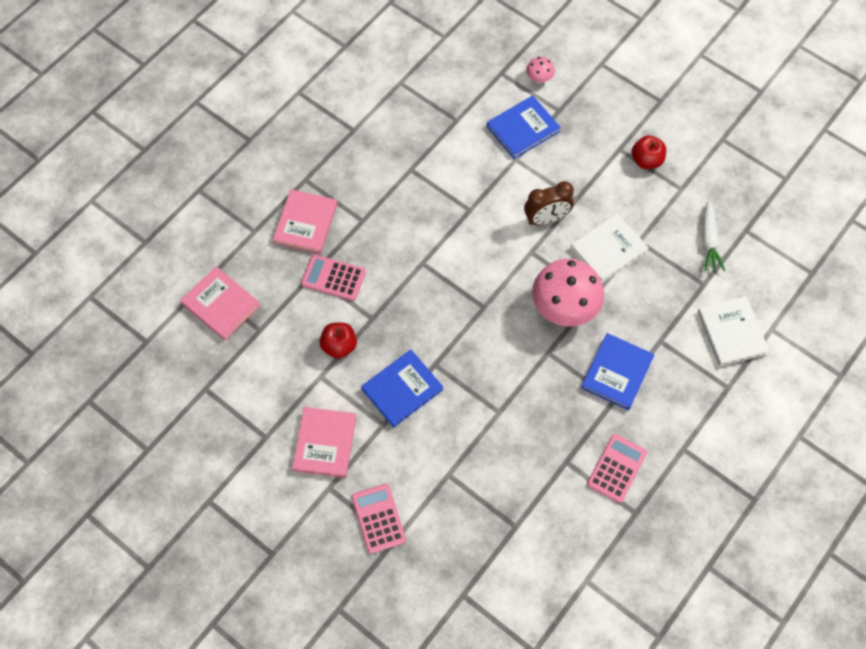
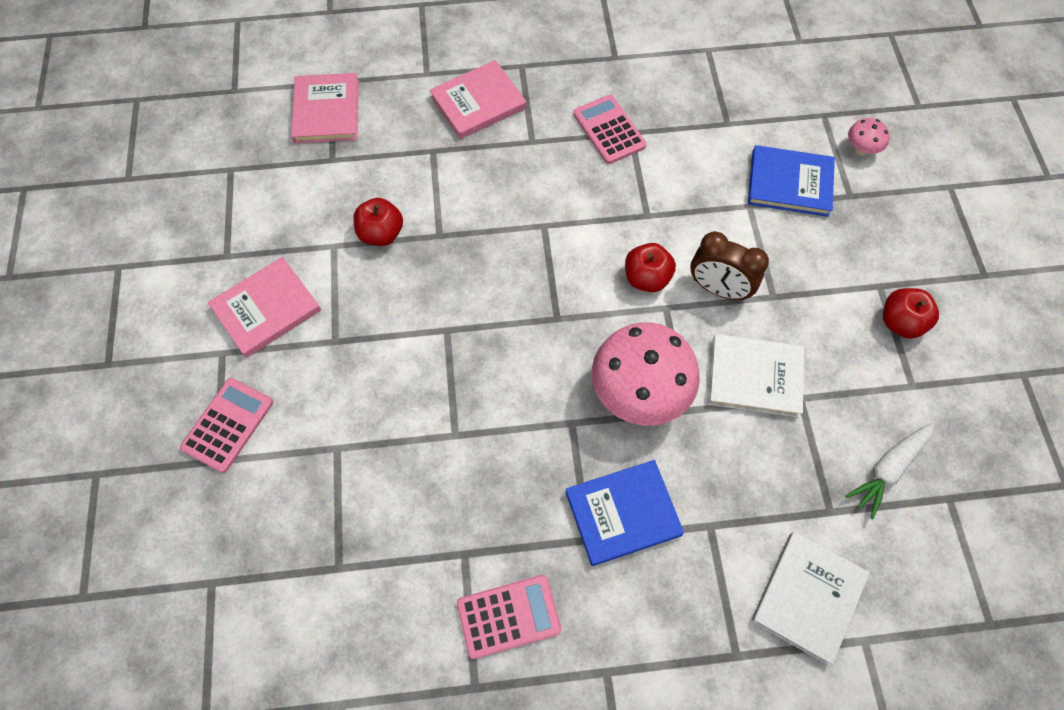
camera: 45 degrees right, 0 degrees up
(333, 278) = (447, 169): pink calculator -> pink calculator (609, 130)
(402, 389) = (390, 325): blue book -> none
(505, 245) = (646, 278): none -> red apple

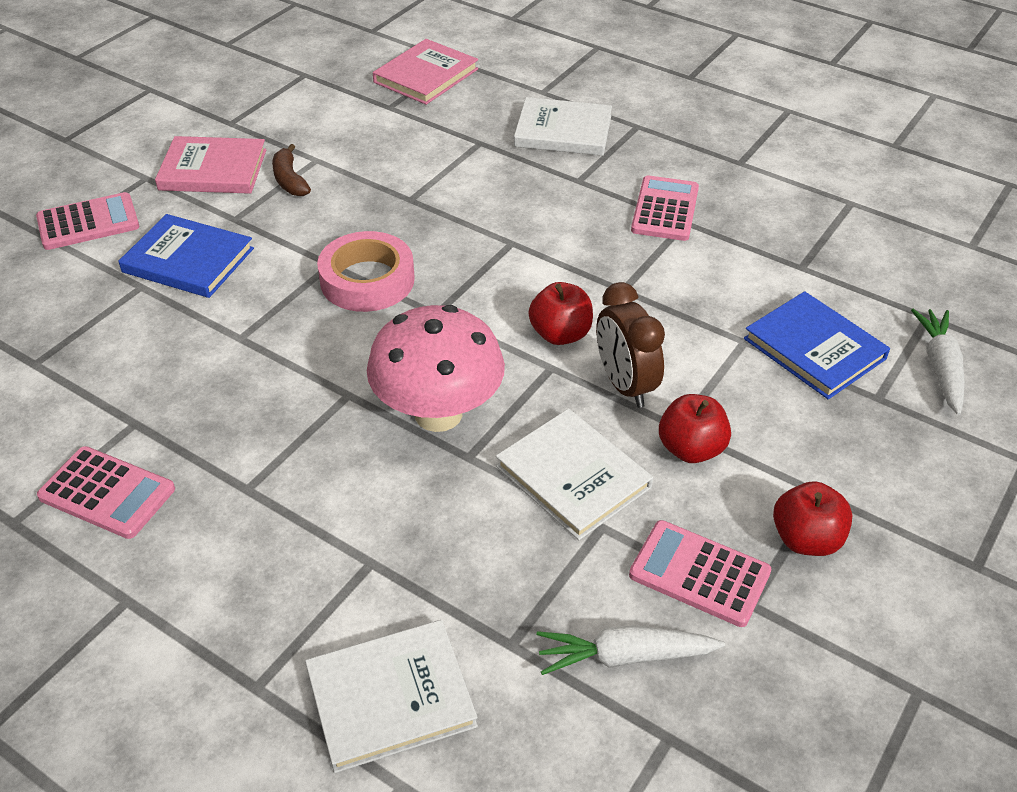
camera: 40 degrees right, 20 degrees down
(335, 278) = (290, 180): none -> brown banana
(381, 234) = (364, 172): red apple -> red apple (691, 449)
(478, 103) = (563, 131): pink book -> white book
(486, 325) = (367, 280): none -> pink tape
(623, 513) = (303, 492): blue book -> blue book (188, 260)
(860, 150) = (940, 367): pink mushroom -> white carrot
(873, 387) = (699, 574): none -> pink calculator

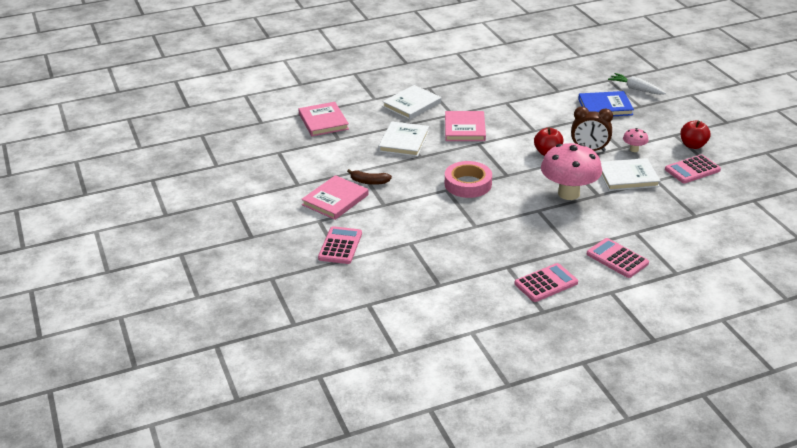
camera: 55 degrees left, 10 degrees down
(188, 260) = (404, 225): blue book -> none
(390, 697) = (701, 246): white book -> white book (404, 141)
(545, 210) = (465, 128): none -> pink book
(625, 656) = (716, 196): white carrot -> none
(665, 209) = (493, 103): pink calculator -> pink calculator (617, 258)
(691, 449) = (634, 149): red apple -> pink mushroom

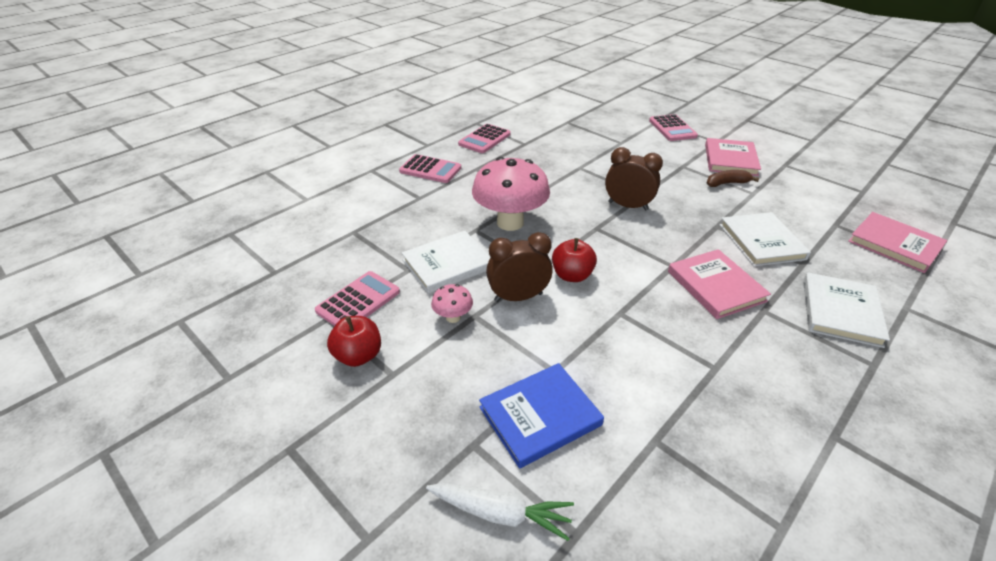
camera: 155 degrees right, 5 degrees up
(468, 184) = (628, 206): pink tape -> brown clock

